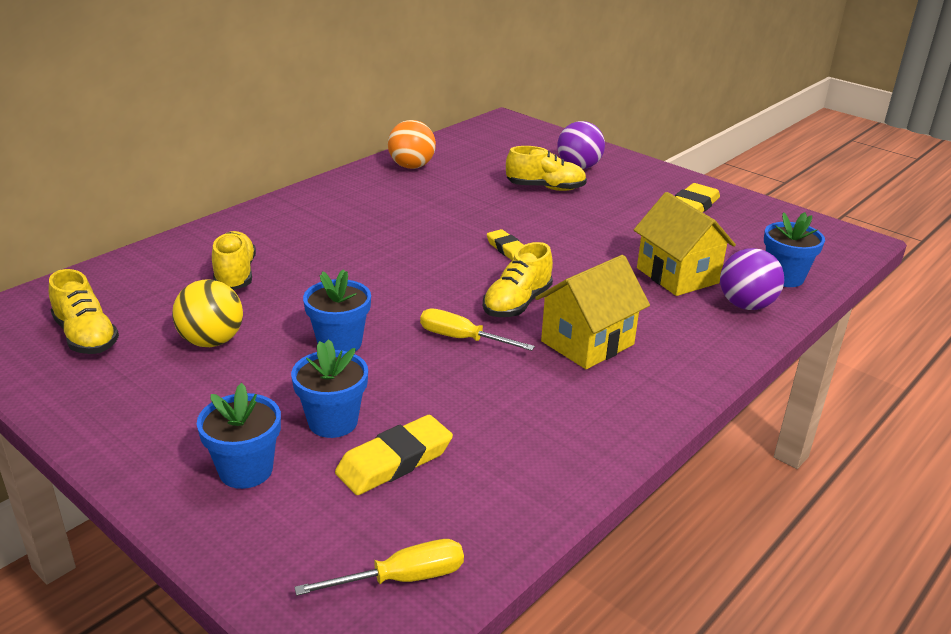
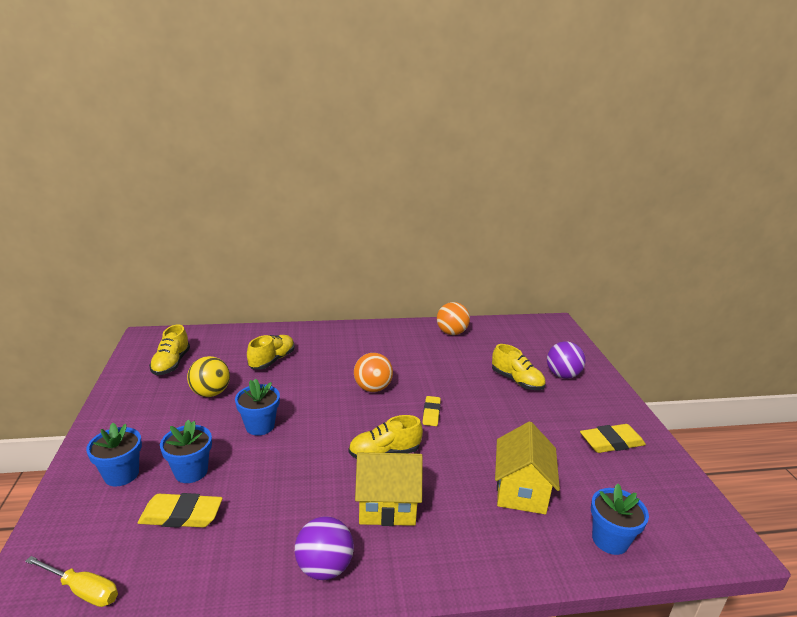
camera: 40 degrees right, 5 degrees down
(410, 253) = (372, 388): none -> orange ball
(462, 339) = (321, 459): yellow screwdriver -> none
(746, 305) = (542, 544): purple ball -> purple ball (324, 567)

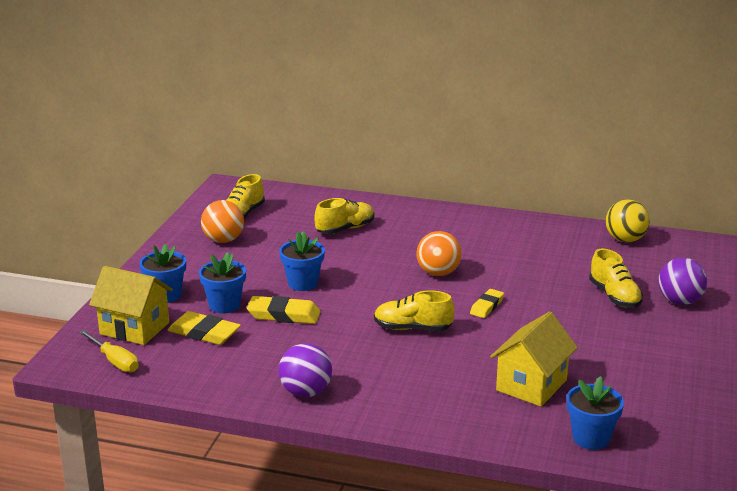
camera: 25 degrees right, 0 degrees up
(211, 393) = (269, 247): yellow ball -> yellow ball (625, 239)
(387, 506) = (388, 366): yellow house -> yellow house (134, 328)
(451, 332) = (574, 235): orange ball -> orange ball (223, 240)
(611, 442) = (675, 371): yellow eraser -> yellow eraser (284, 315)

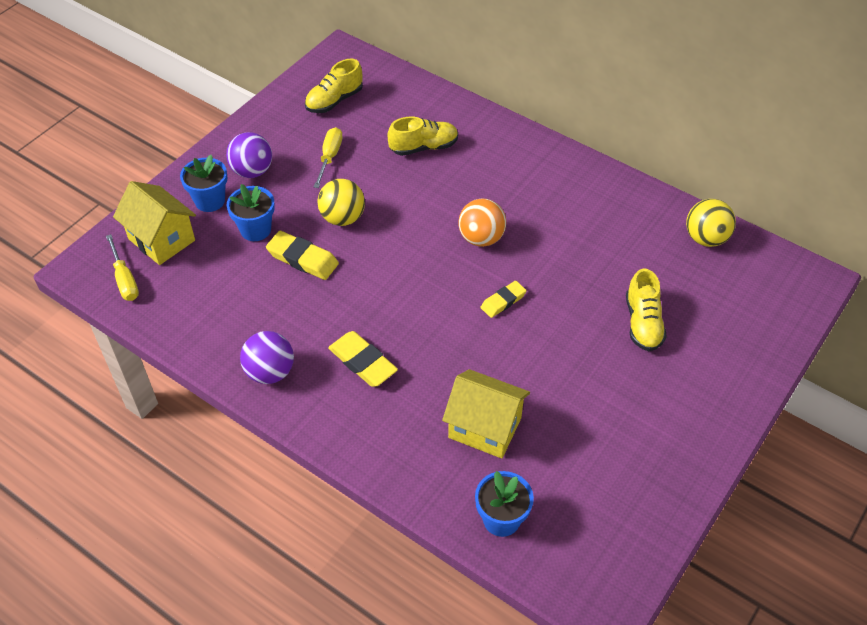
camera: 20 degrees right, 25 degrees up
(204, 333) = (219, 264): yellow eraser -> yellow eraser (363, 362)
(223, 240) = (299, 134): orange ball -> none
(263, 249) = (329, 157): none -> yellow screwdriver
(303, 283) = (342, 218): blue flower pot -> yellow ball
(412, 328) = (413, 313): yellow shoe -> none
(531, 385) = (485, 427): yellow house -> yellow house turned 60 degrees clockwise
(679, 301) = (708, 350): purple ball -> purple ball (252, 171)

